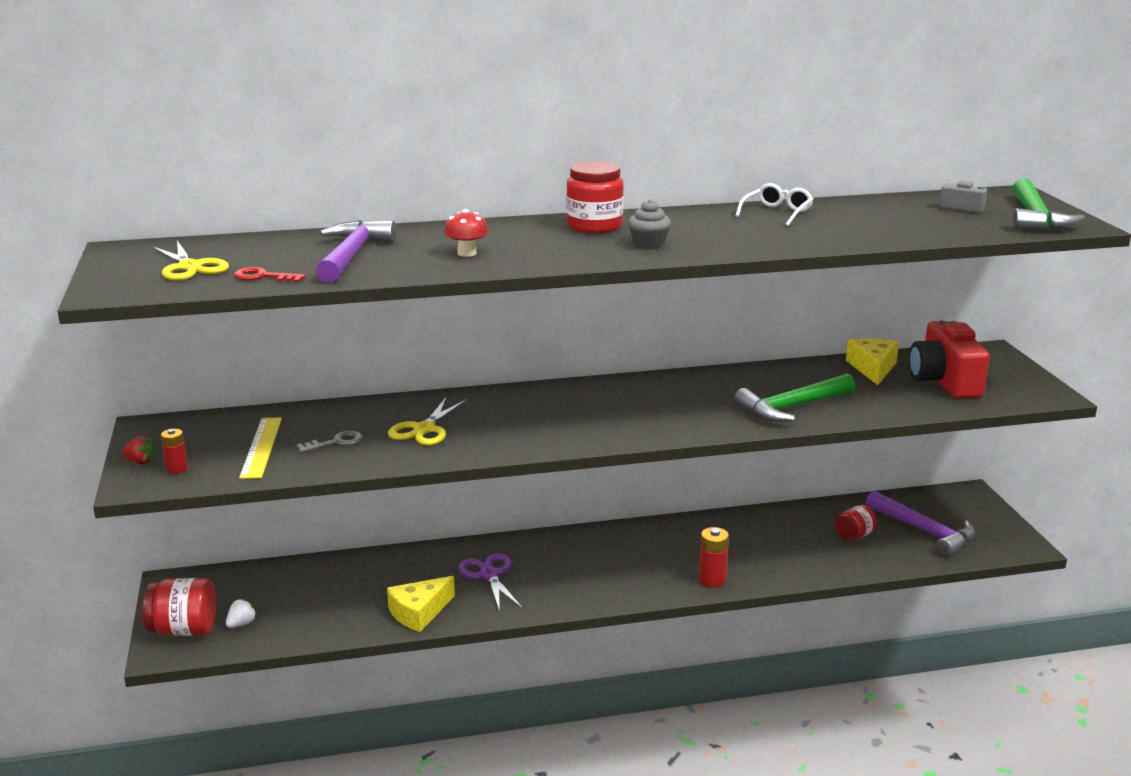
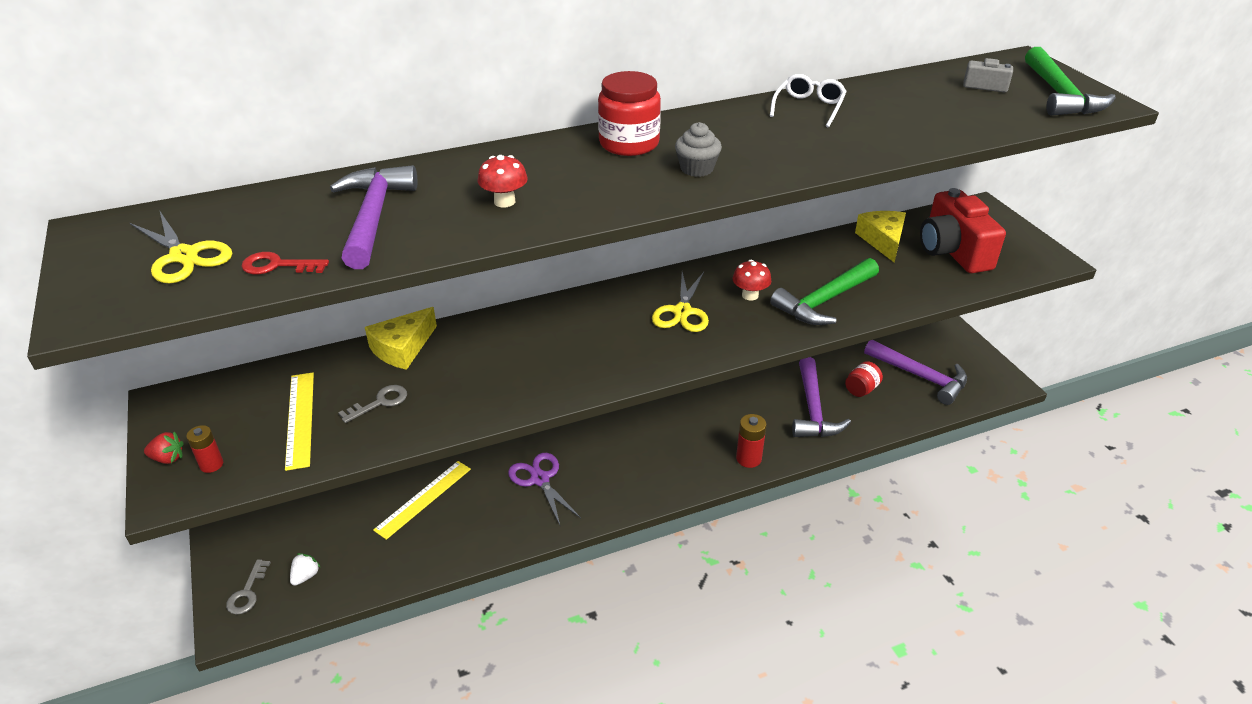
camera: 10 degrees left, 15 degrees up
(184, 630) = (247, 592): red jar -> grey key
(369, 578) = (423, 499): none -> yellow ruler
(419, 612) = (482, 536): yellow cheese -> yellow cheese (402, 348)
(424, 429) = (469, 372): yellow scissors -> yellow scissors (682, 312)
(717, 397) = (750, 295): none -> red mushroom
(795, 547) = (813, 409): none -> purple hammer

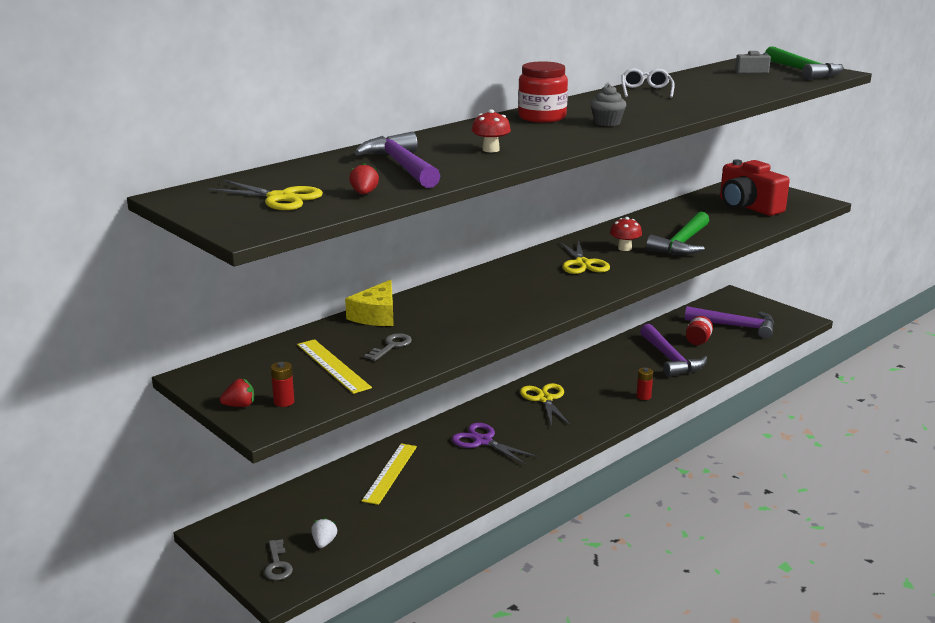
camera: 20 degrees left, 15 degrees down
(277, 266) = (364, 193): red key -> red strawberry
(640, 435) = (545, 399): none -> yellow scissors
(748, 458) = (643, 396): red battery -> red battery, size x0.66
(883, 240) = (693, 208): yellow cheese -> none

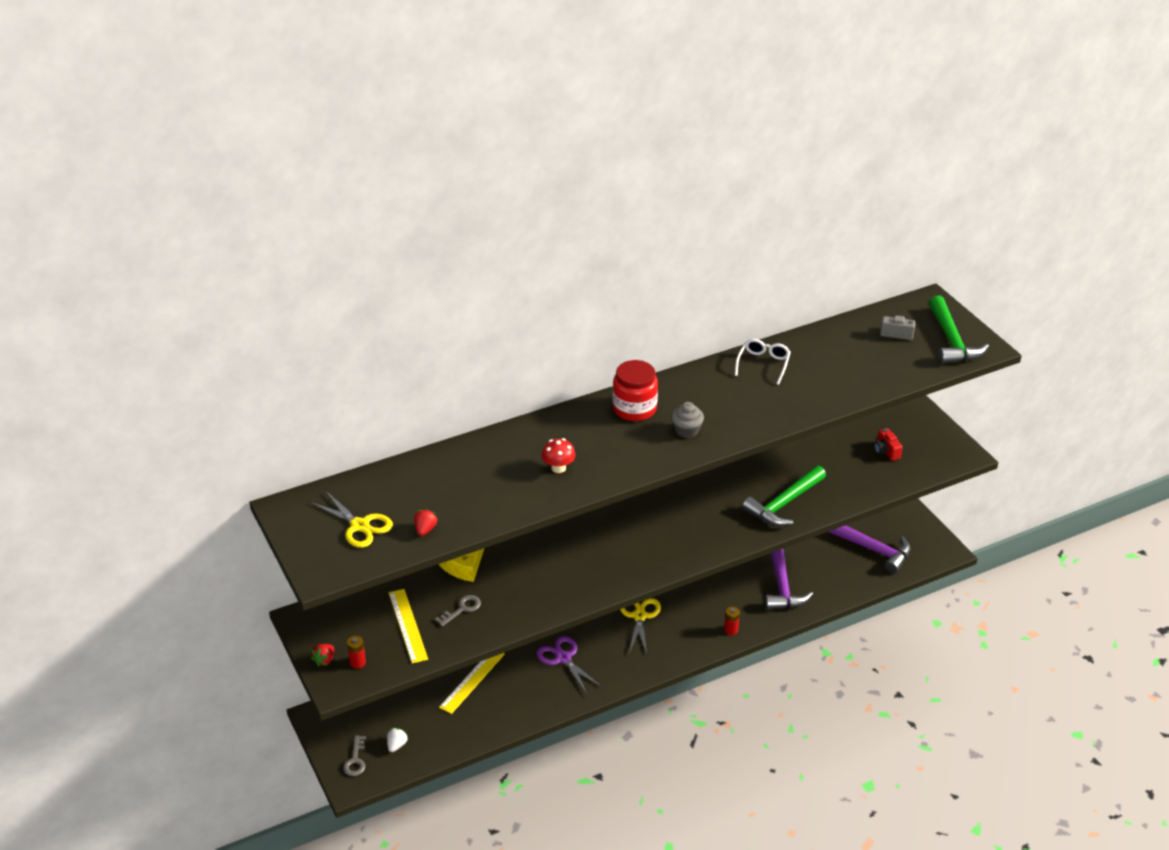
camera: 15 degrees right, 15 degrees up
(239, 405) = (324, 660): red strawberry -> red strawberry turned 120 degrees clockwise
(402, 166) = (473, 486): purple hammer -> none
(582, 263) = (674, 520): yellow scissors -> none
(624, 248) = (726, 502): red mushroom -> none
(698, 341) = (822, 564): red jar -> none
(748, 207) = (886, 451): red camera -> red camera, size x0.45

